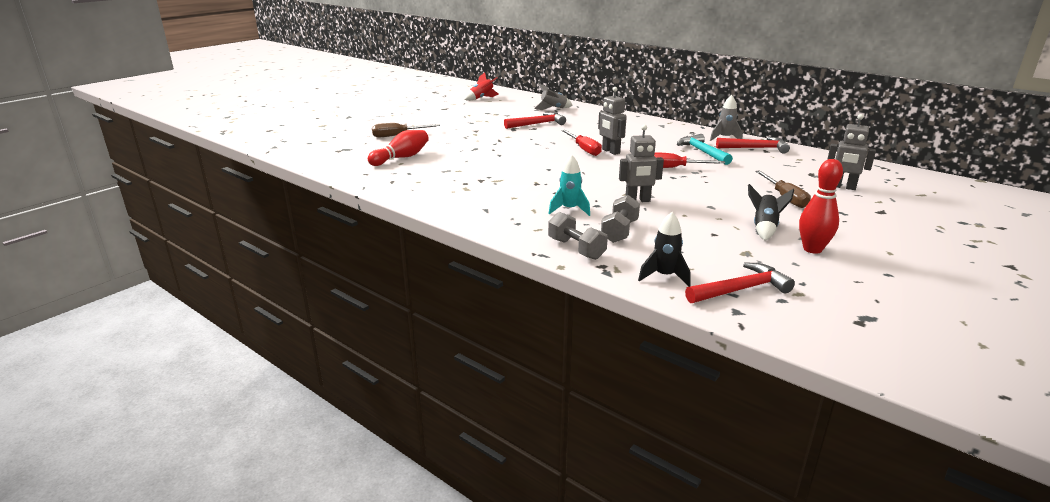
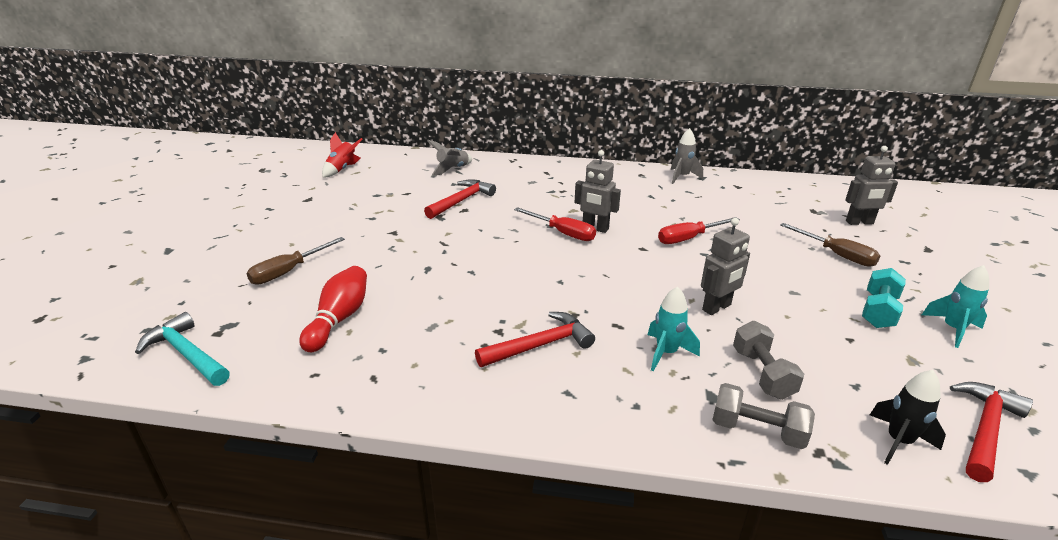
camera: 30 degrees left, 5 degrees up
(702, 152) = (686, 204): turquoise hammer -> turquoise hammer (187, 354)
(755, 148) = (725, 185): red hammer -> red hammer (540, 345)
(764, 228) = (878, 311): black rocket -> turquoise dumbbell
(812, 249) = (952, 329): red bowling pin -> turquoise rocket

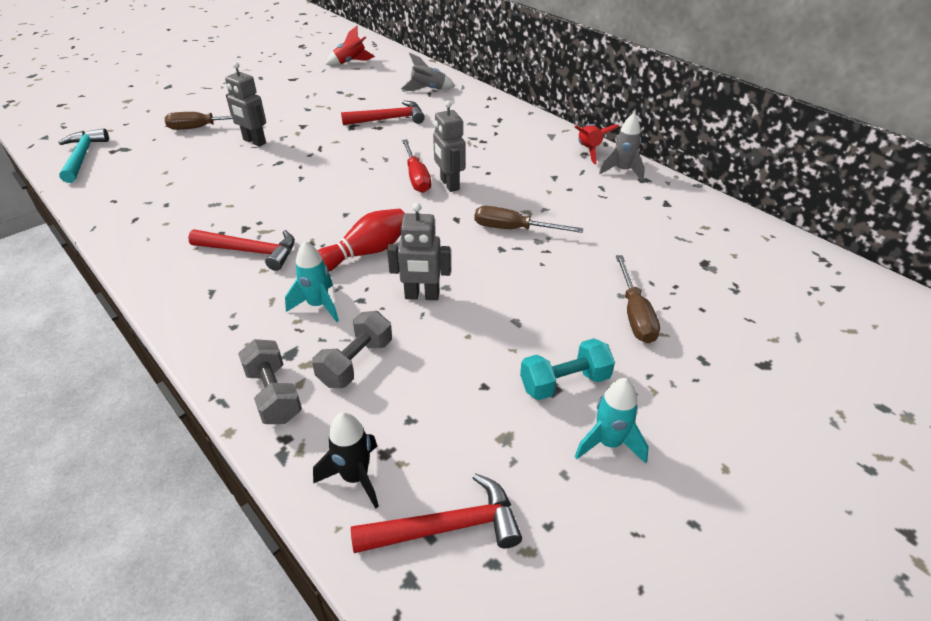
camera: 40 degrees right, 10 degrees up
(339, 319) = (177, 172): red bowling pin -> red bowling pin (366, 253)
(641, 172) = (589, 151): none -> red rocket
(688, 238) = (513, 229): red screwdriver -> brown screwdriver
(859, 222) = (736, 299): grey robot -> grey robot (254, 141)

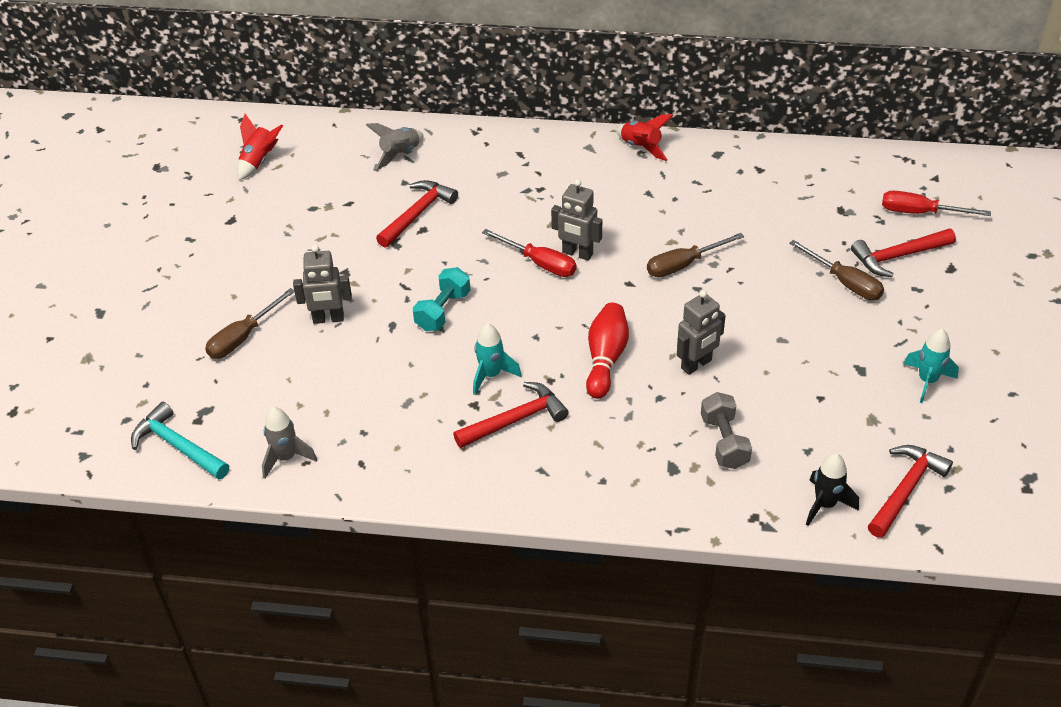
camera: 40 degrees left, 5 degrees up
(274, 394) = (706, 500): grey dumbbell -> none
(318, 305) = (637, 423): turquoise rocket -> turquoise rocket (491, 375)
(564, 382) = (861, 361): turquoise dumbbell -> turquoise dumbbell (443, 310)
(622, 171) = (692, 154): grey rocket -> grey rocket (286, 458)
(717, 324) = (898, 256): none -> red hammer
(786, 304) = (920, 212): none -> red screwdriver

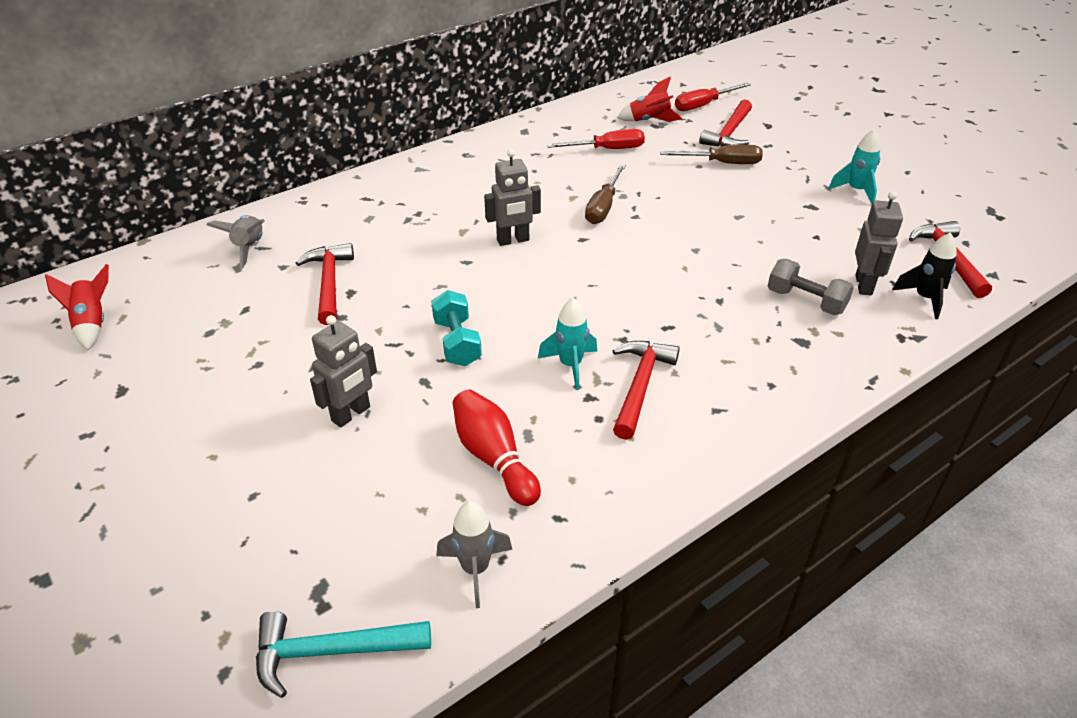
camera: 45 degrees left, 5 degrees down
(243, 337) = (274, 488): brown screwdriver -> none
(540, 263) = (492, 262): red screwdriver -> red screwdriver (607, 149)
(605, 359) = (642, 298): red bowling pin -> red bowling pin (494, 458)
(641, 147) = (461, 151): red rocket -> red rocket (649, 120)
(696, 364) = (710, 263): grey robot -> grey robot (864, 285)

